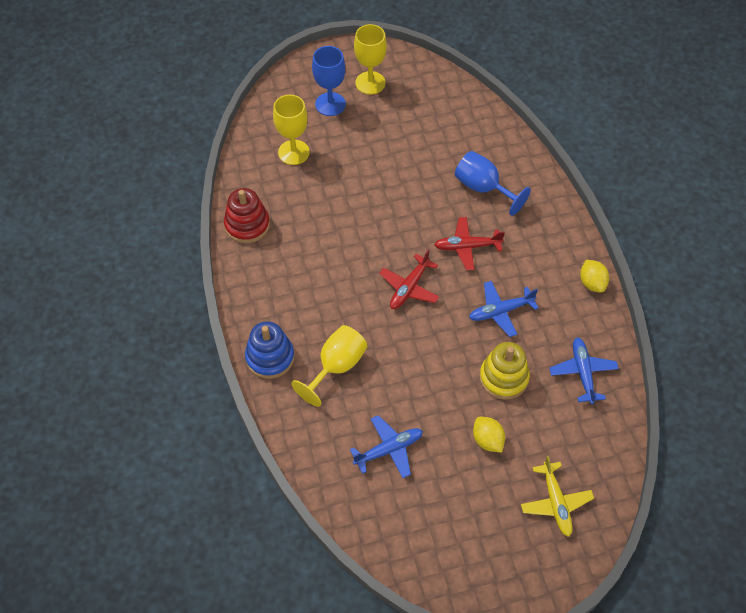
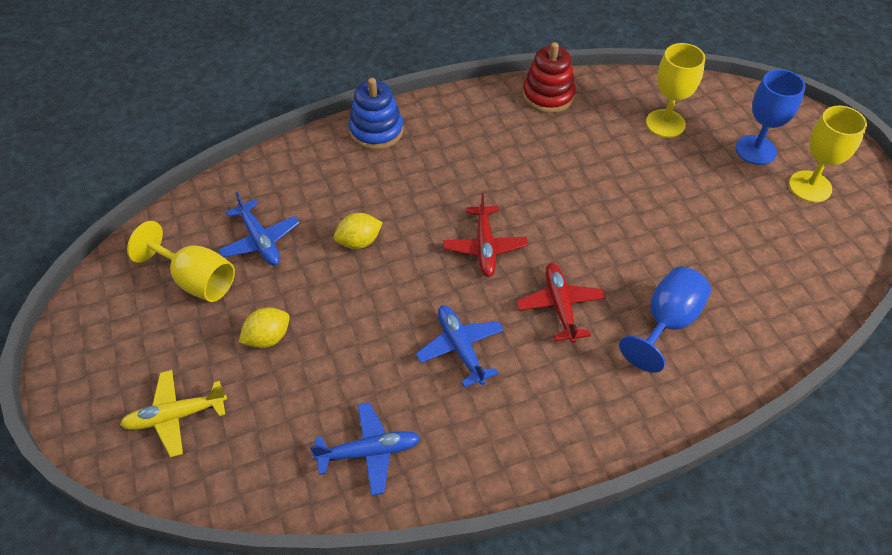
camera: 85 degrees right, 5 degrees down
(336, 366) = (367, 186): yellow goblet -> yellow goblet (196, 280)
(409, 287) = (484, 247): red plane -> red plane turned 120 degrees counterclockwise
(503, 378) = (358, 354): yellow stacking toy -> none
(592, 283) = (525, 467): yellow lemon -> yellow lemon (359, 242)

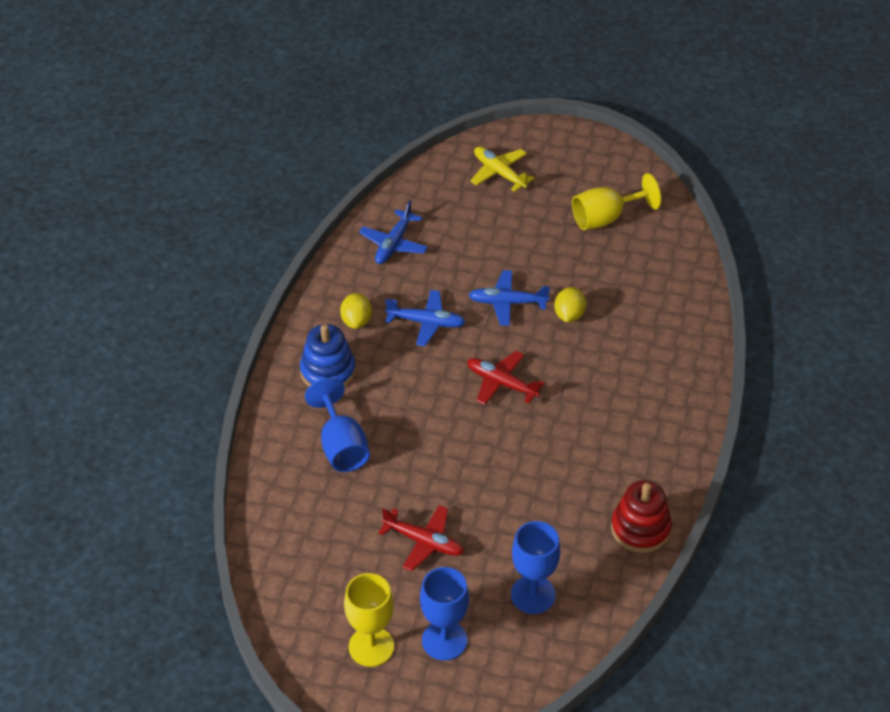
camera: 125 degrees right, 5 degrees down
(175, 416) = (499, 173): yellow plane -> yellow plane turned 60 degrees counterclockwise
(260, 240) = (616, 263): blue plane -> blue plane (507, 303)
(268, 338) = (522, 234): yellow lemon -> yellow lemon (356, 321)
(376, 131) = (687, 382): blue stacking toy -> blue stacking toy (328, 371)
(560, 306) = (410, 395): red plane -> red plane (424, 542)
(665, 123) = (533, 594): yellow goblet -> blue goblet

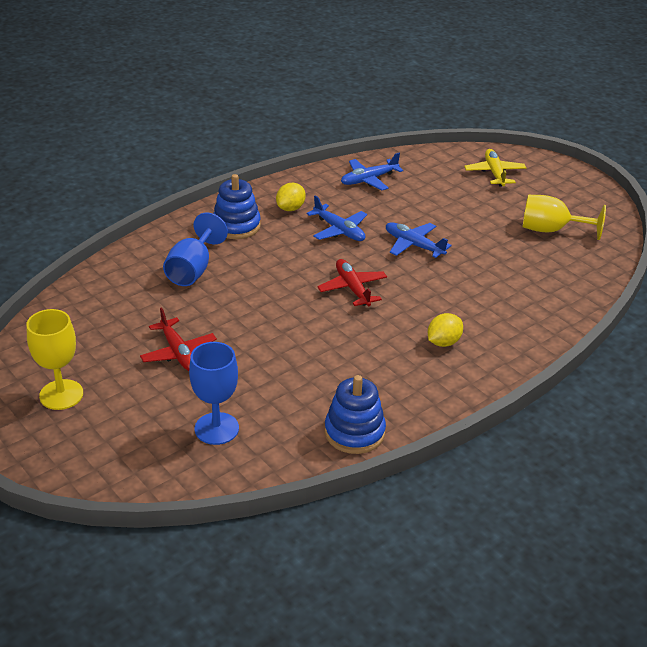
camera: 35 degrees right, 10 degrees down
(444, 640) = (115, 420): blue goblet -> none
(569, 315) = (454, 273): yellow lemon -> yellow lemon (443, 342)
(640, 529) = (354, 432): red stacking toy -> blue stacking toy

